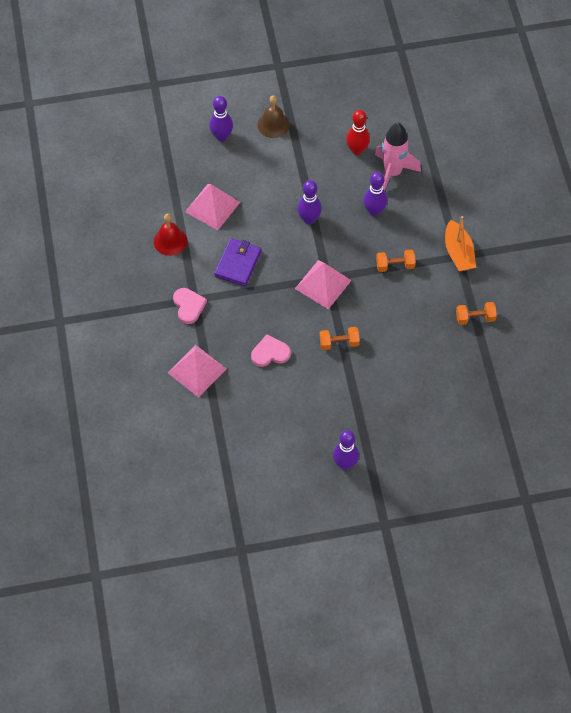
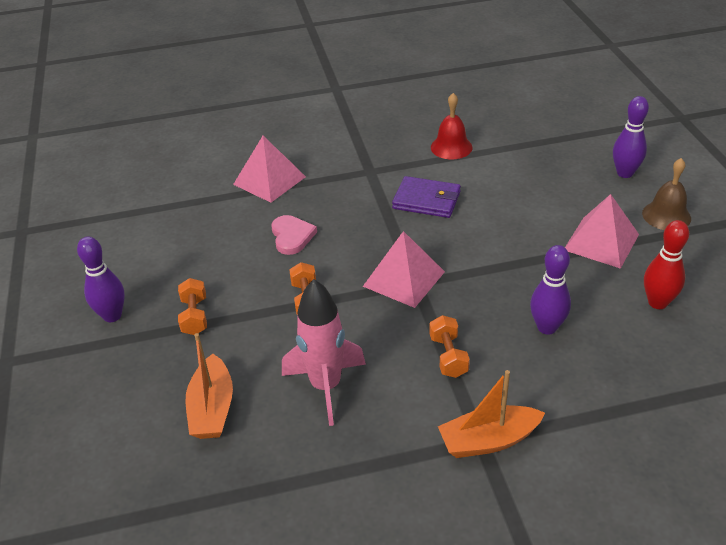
camera: 90 degrees right, 20 degrees down
(188, 306) = (359, 167): pink heart -> none
(212, 207) = (510, 174): pink pyramid -> pink pyramid (601, 242)
(309, 219) = (513, 259): purple bowling pin -> none
(392, 173) = (629, 346): pink rocket -> pink rocket (326, 386)
(430, 393) = (212, 408): none -> orange boat
(475, 318) = (355, 468): orange dumbbell -> orange dumbbell (194, 316)

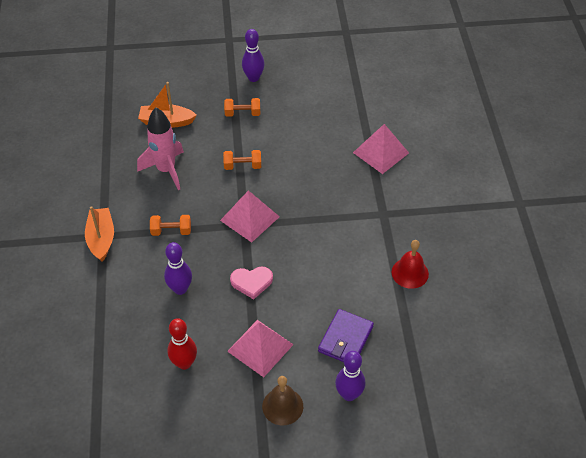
camera: 95 degrees right, 10 degrees up
(292, 236) = (310, 162): pink heart -> pink heart (252, 282)
(426, 200) = (337, 244): purple wallet -> purple wallet (345, 339)

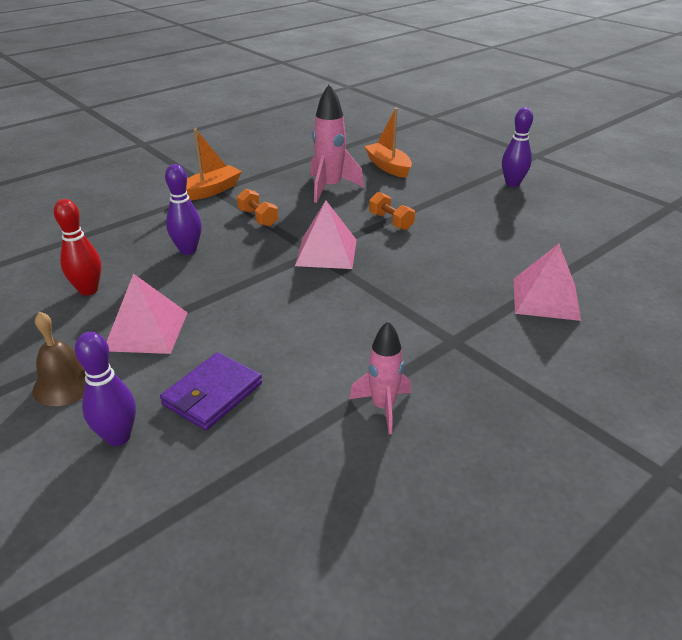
camera: 55 degrees right, 15 degrees down
(242, 113) = (458, 196): orange dumbbell -> none
(252, 282) = (238, 288): pink heart -> none
(345, 339) = (213, 394): purple wallet -> purple wallet turned 45 degrees counterclockwise
(410, 273) = (383, 407): red bell -> pink rocket

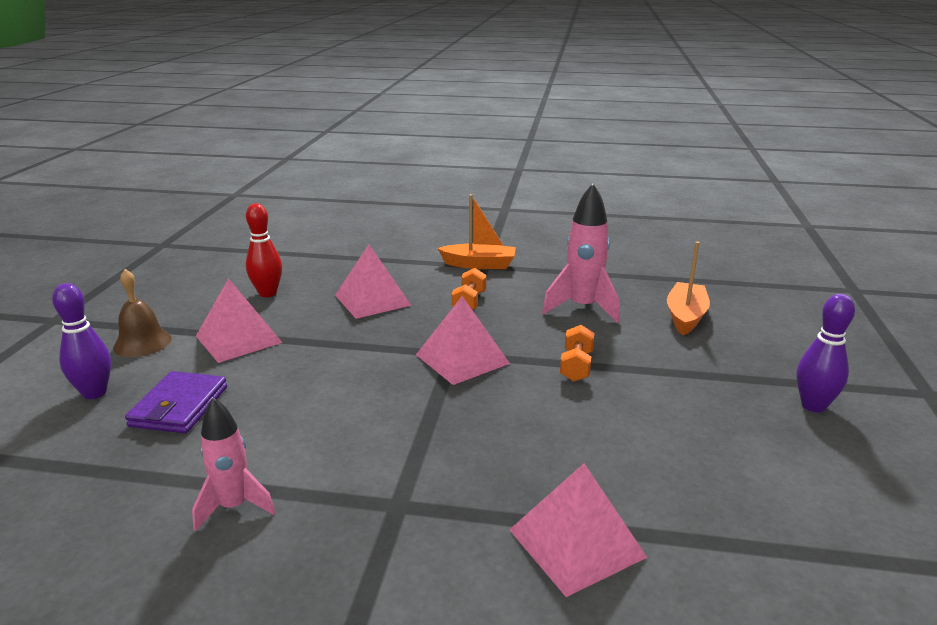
camera: 50 degrees right, 10 degrees down
(188, 250) = (372, 300): purple bowling pin -> pink pyramid
(213, 394) = (179, 406): purple wallet -> purple wallet turned 75 degrees counterclockwise

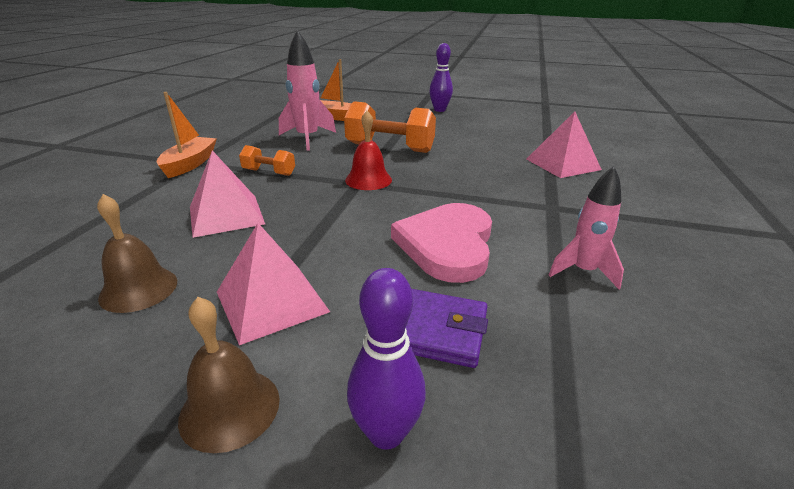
camera: 85 degrees left, 5 degrees up
(267, 293) = (139, 289): red bowling pin -> brown bell
(306, 414) = (447, 245): none -> pink heart
(462, 359) = (368, 180): pink pyramid -> red bell
(576, 366) = (390, 148): orange dumbbell -> orange dumbbell, size x1.90

